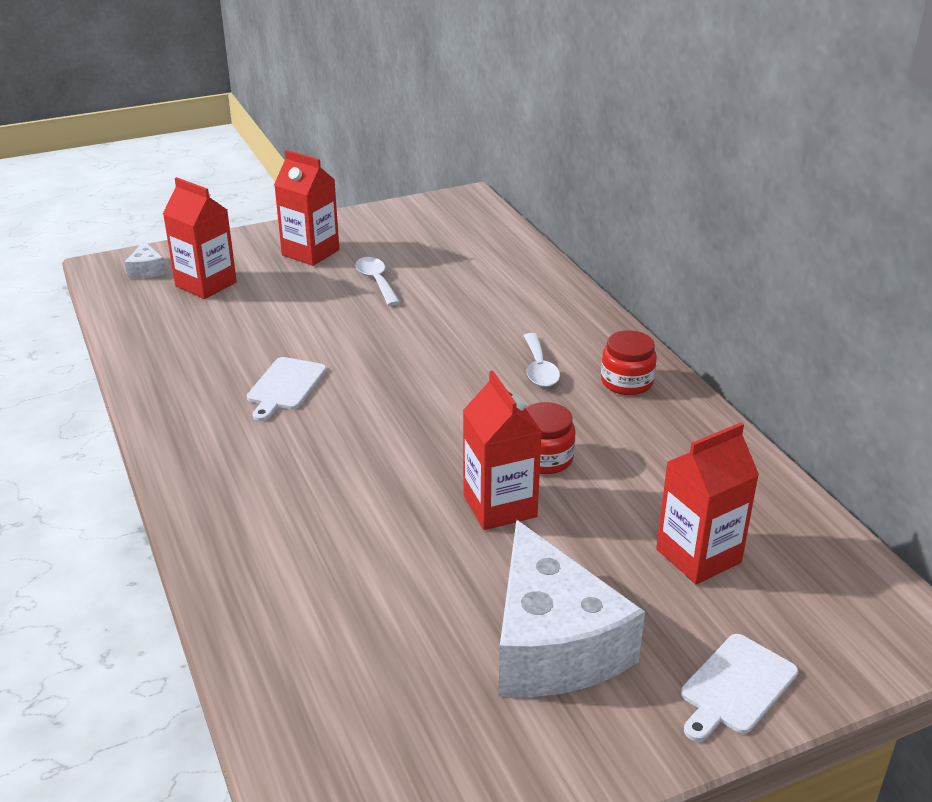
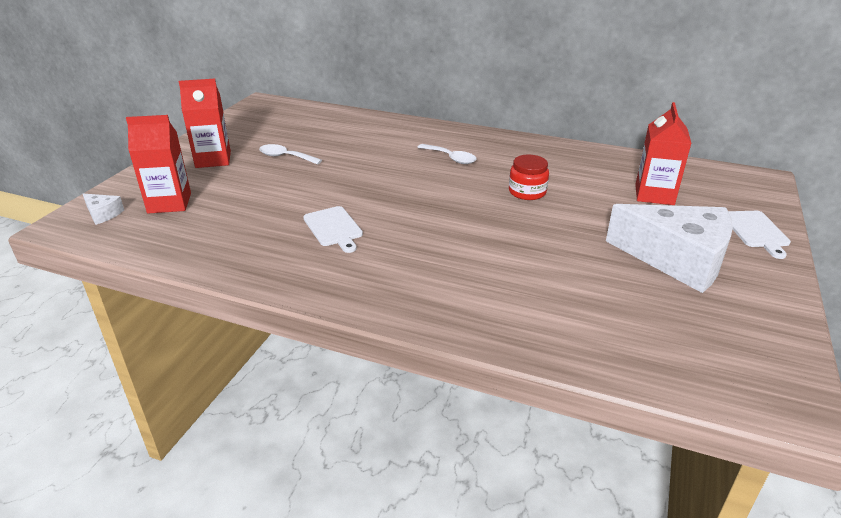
camera: 45 degrees left, 0 degrees up
(500, 506) = (549, 221): red carton -> none
(627, 382) = (498, 146): red jar -> none

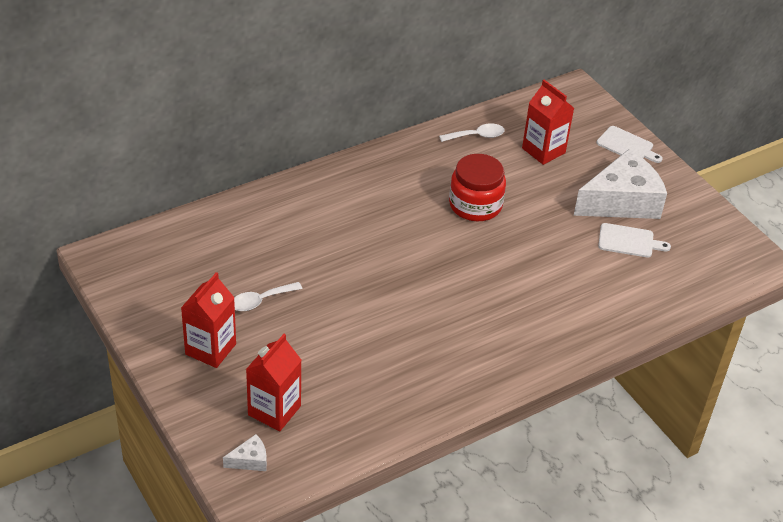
camera: 55 degrees left, 10 degrees up
(334, 228) = (422, 333): white cutting board -> white cutting board (629, 241)
(450, 158) = (377, 208): white spoon -> white spoon (476, 136)
(527, 192) = (475, 205): red jar -> red jar, size x1.54

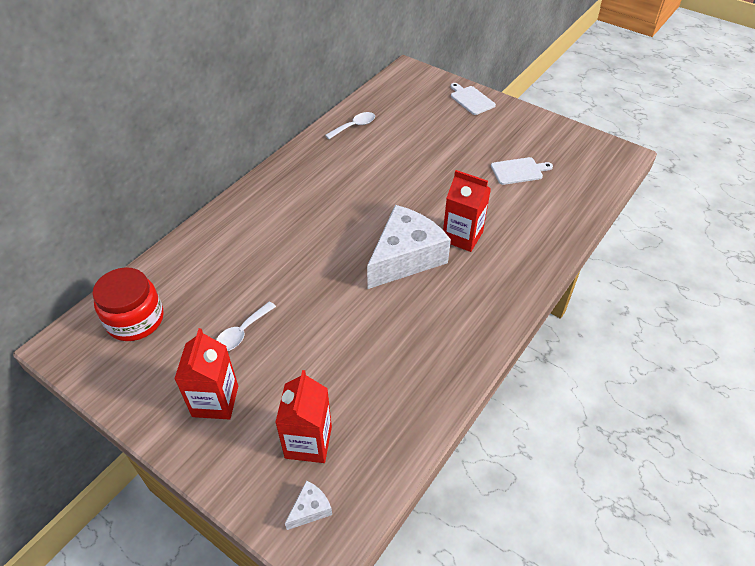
camera: 20 degrees left, 5 degrees up
(475, 205) = (384, 181): red jar -> red jar (135, 319)
(543, 150) = (412, 122): red carton -> red carton (462, 236)
(621, 201) = (493, 142): white cheese -> white cheese (405, 257)
(627, 146) = (471, 99): white cutting board -> white cutting board turned 135 degrees counterclockwise

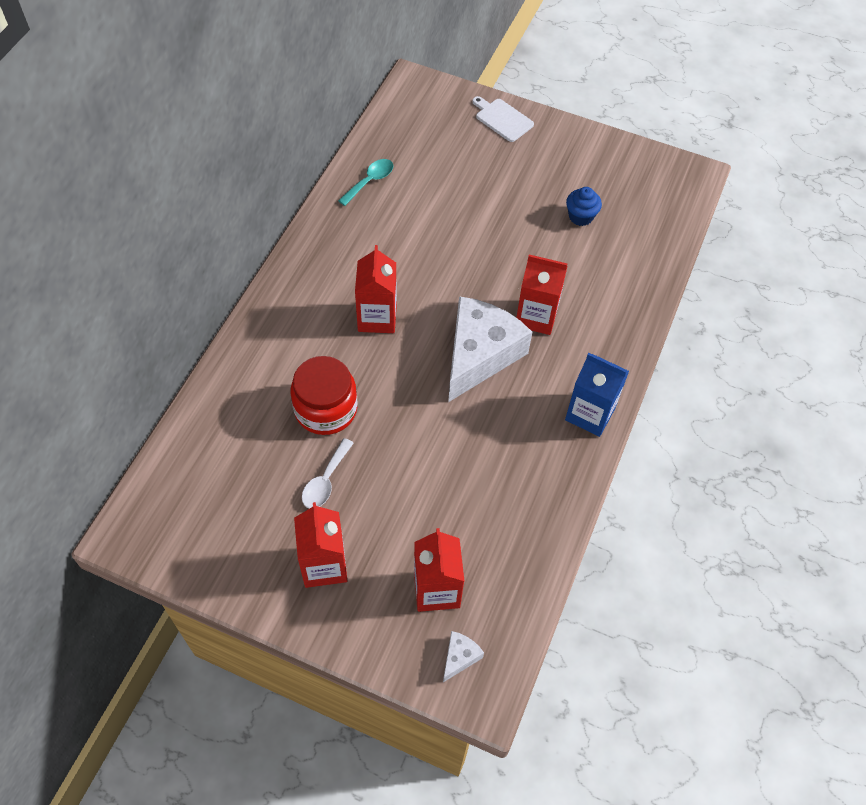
camera: 15 degrees left, 10 degrees up
(135, 319) = (198, 488): red jar -> red jar (326, 409)
(328, 218) = (377, 317): none -> red carton
(354, 126) = (370, 181): white spoon -> turquoise spoon
(491, 319) = (590, 414): none -> blue carton
(519, 171) = (580, 216): white cutting board -> blue cupcake

